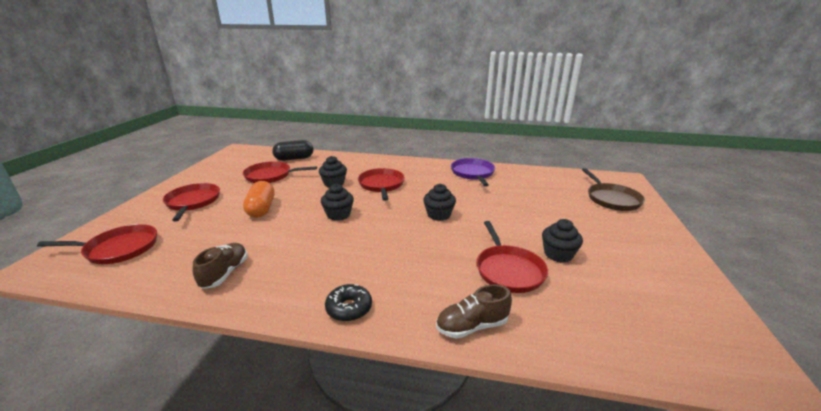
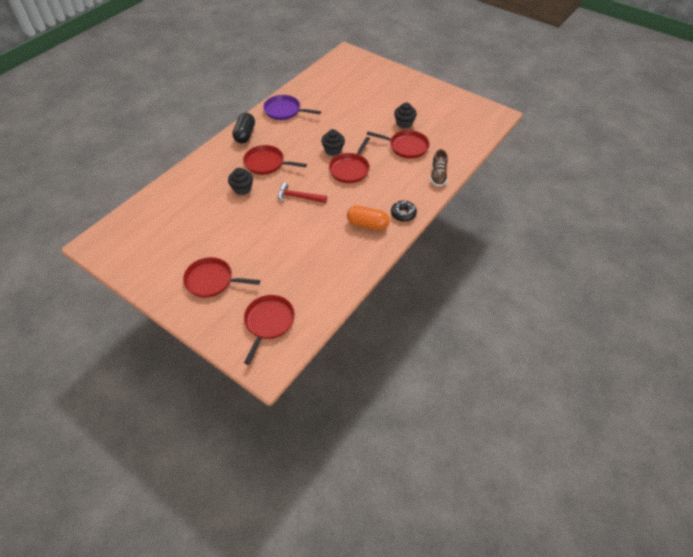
camera: 65 degrees left, 25 degrees up
(225, 273) = (340, 262): brown shoe -> none
(261, 209) = (258, 237): orange capsule -> orange capsule (367, 224)
(271, 176) = (192, 225): red pan -> red pan (350, 169)
(294, 158) = (161, 204): black capsule -> black capsule (245, 135)
(338, 215) = (299, 197): black cupcake -> red hammer
(611, 199) = (365, 73): brown pan -> none

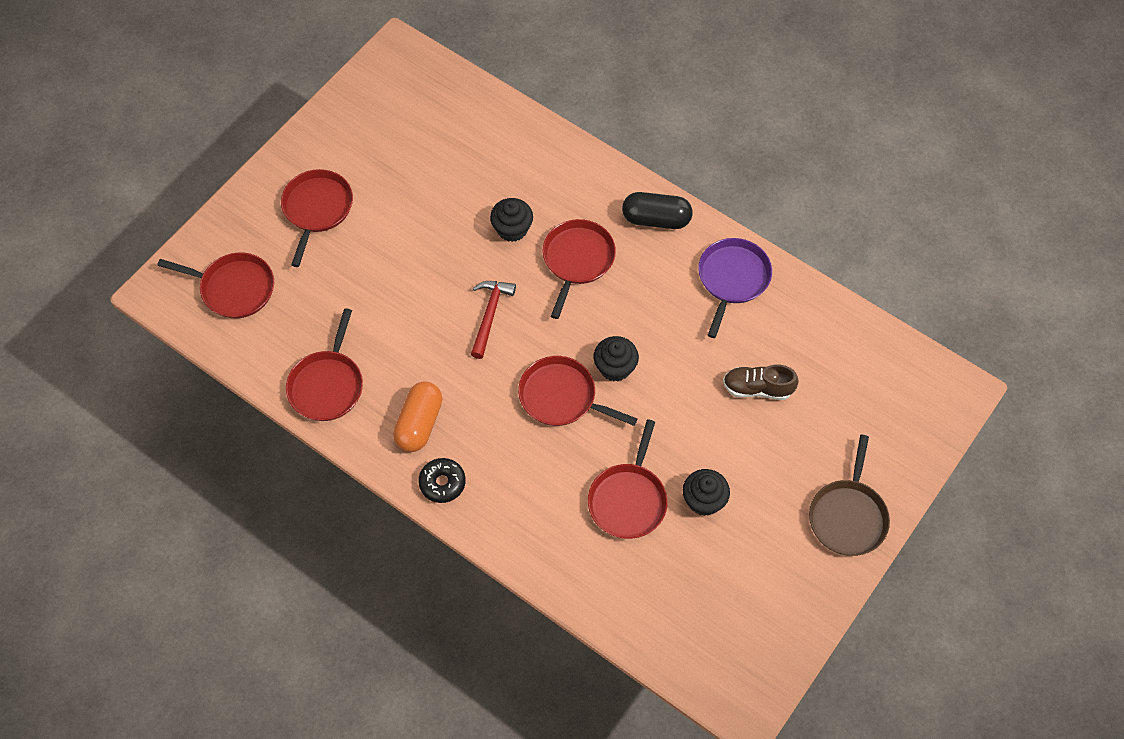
camera: 90 degrees right, 10 degrees up
(343, 267) = (327, 385): none -> red pan
(407, 83) = (848, 516): none -> brown pan
(438, 176) = (541, 553): brown shoe -> brown shoe (757, 388)

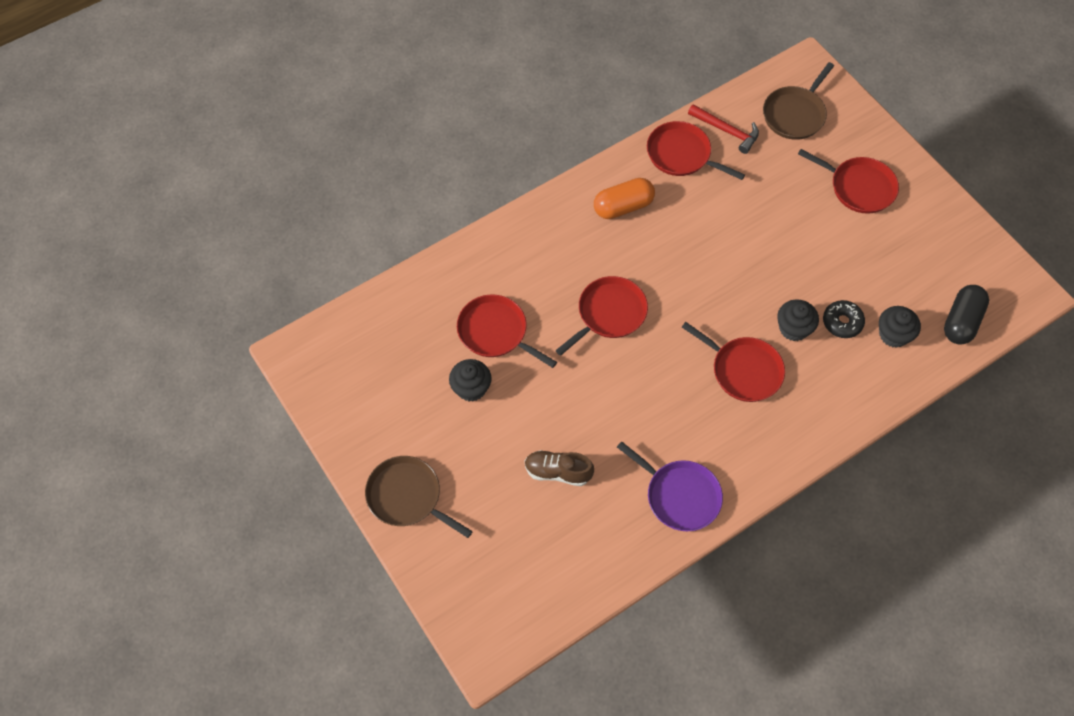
camera: 110 degrees right, 0 degrees up
(234, 288) = (795, 114): red pan -> brown pan
(419, 423) = (623, 207): orange capsule -> orange capsule turned 60 degrees counterclockwise
(442, 483) = (565, 208): black donut -> black donut (842, 322)
(489, 315) = (708, 284): red hammer -> red hammer (726, 131)
(615, 367) = (622, 364): black cupcake -> black cupcake (893, 335)
(656, 219) = (768, 453): black capsule -> black capsule (961, 321)
(757, 388) = (558, 472): brown shoe -> brown shoe turned 105 degrees counterclockwise

